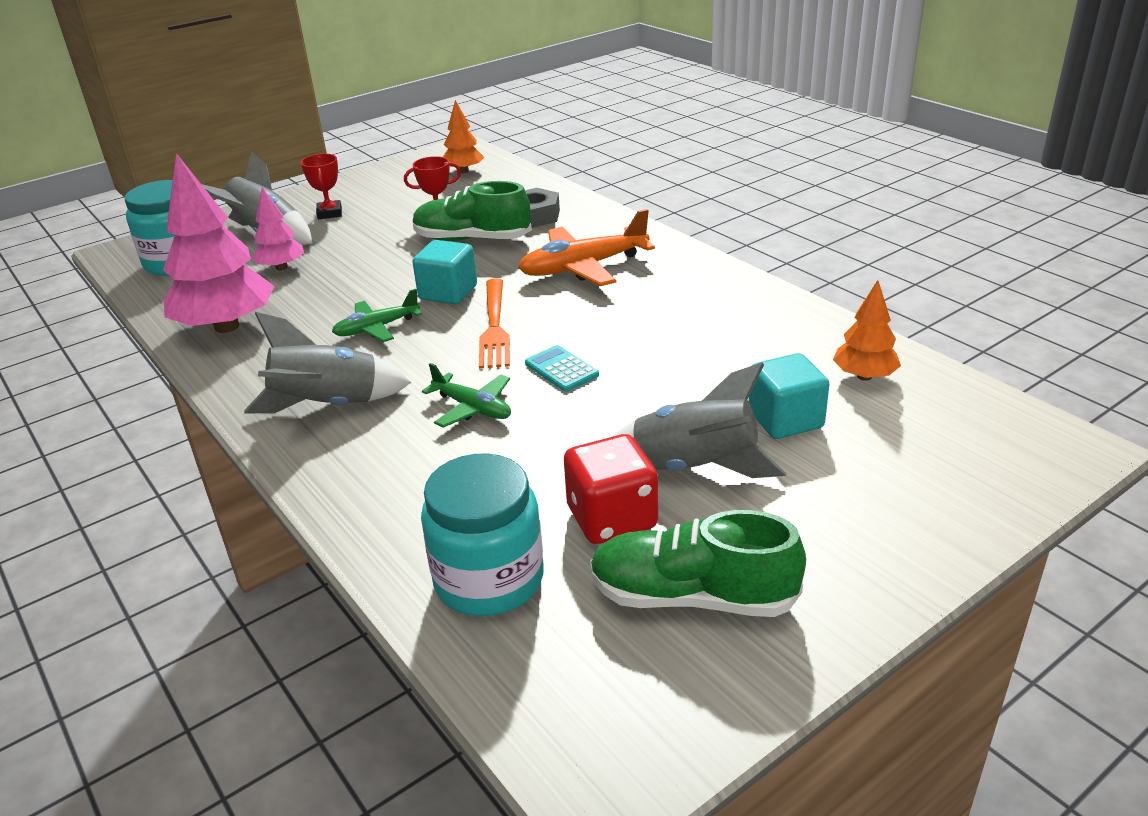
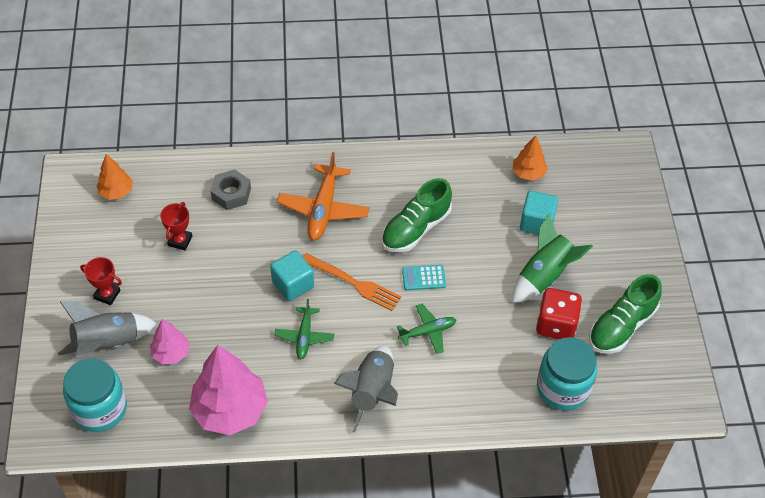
camera: 60 degrees left, 20 degrees up
(472, 239) = (232, 240): green shoe -> green shoe (415, 229)
(694, 468) = (544, 276): grey rocket -> green rocket

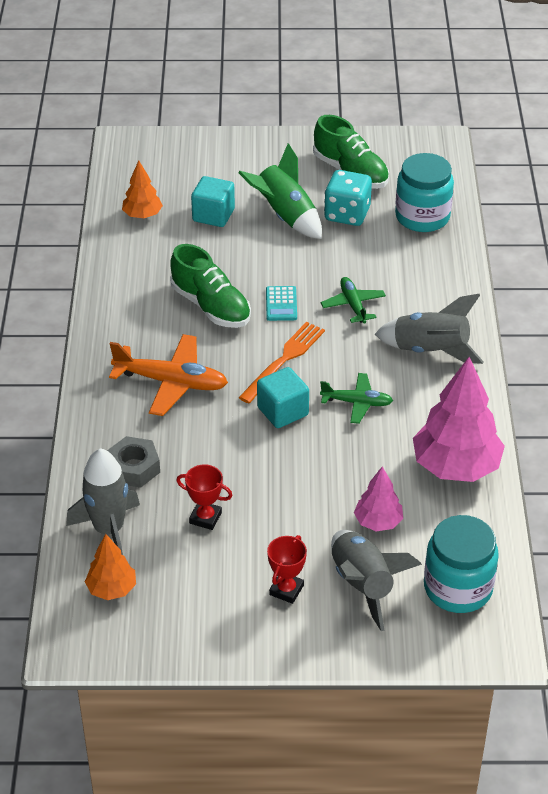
camera: 85 degrees left, 10 degrees down
(171, 185) = (108, 529): none -> grey rocket
(556, 324) = (347, 214): red dice -> turquoise dice

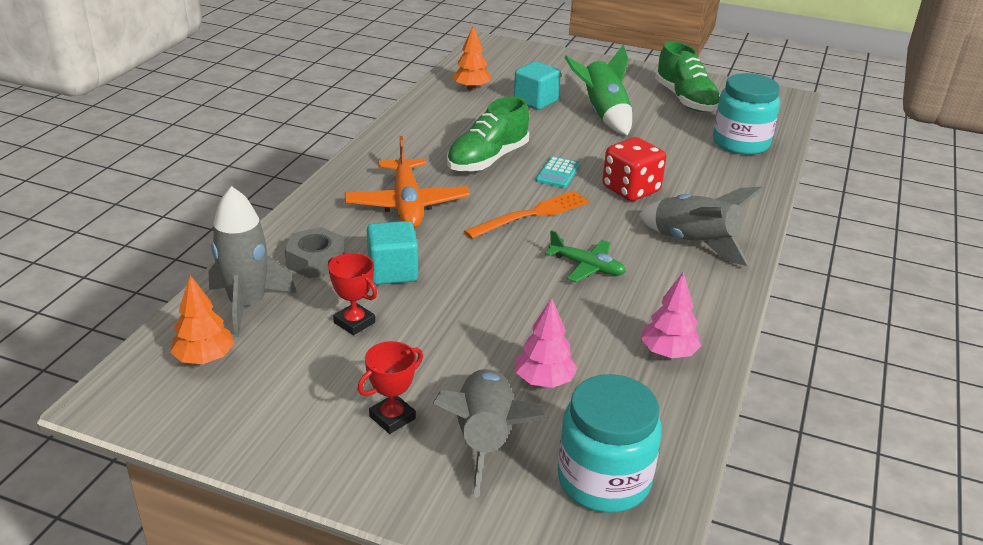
camera: 20 degrees right, 10 degrees down
(172, 382) = (407, 204): orange plane -> orange plane turned 45 degrees clockwise
(211, 306) = (487, 159): green shoe -> green shoe turned 60 degrees clockwise
(282, 411) = (502, 254): turquoise cube -> turquoise cube (393, 271)
(347, 214) = (664, 126): turquoise dice -> none
(353, 305) = (631, 190): green plane -> red dice
(455, 467) = (668, 353): pink tree -> pink tree, size x0.53

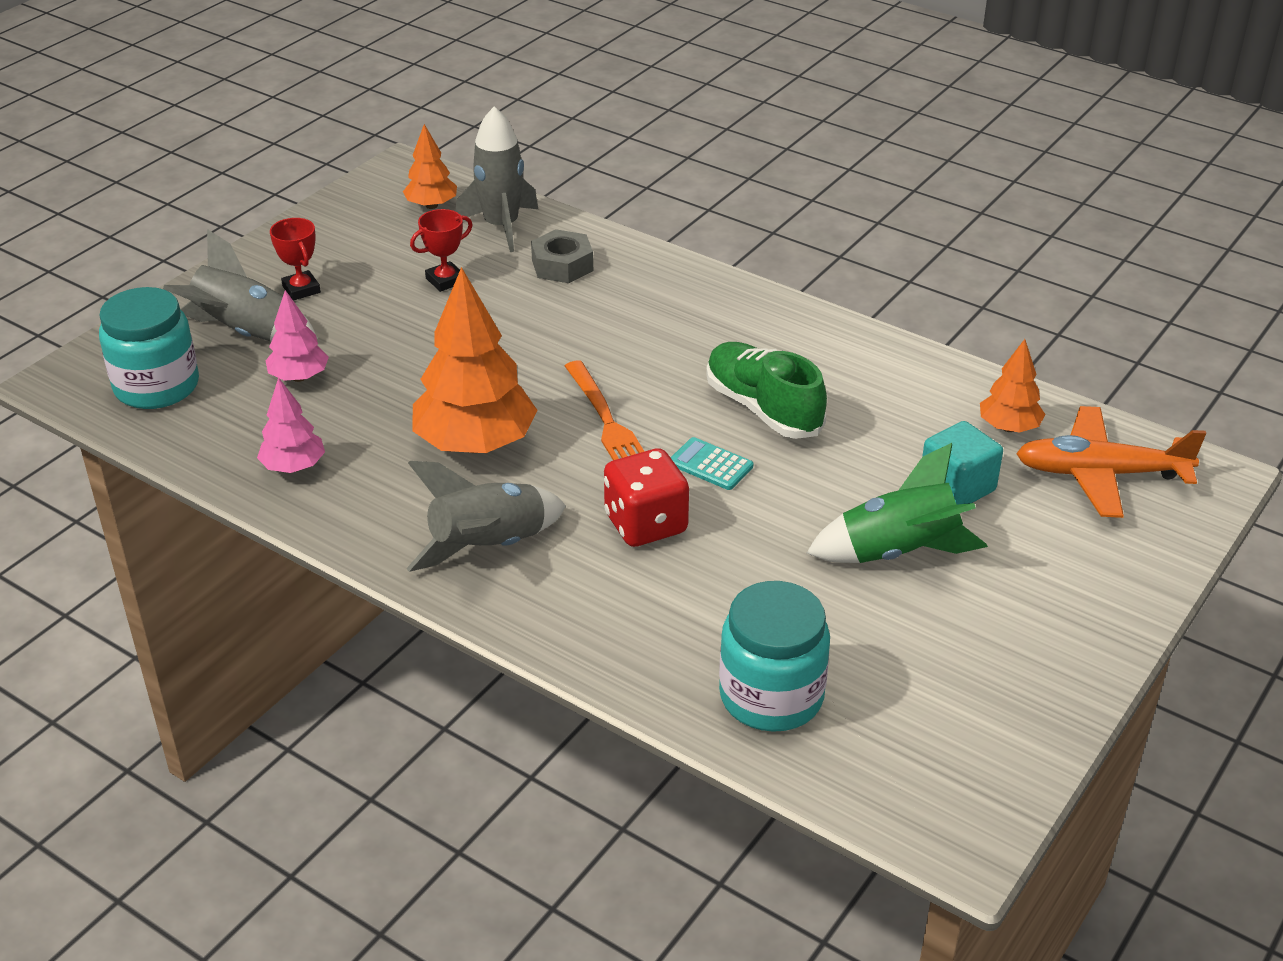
camera: 105 degrees right, 5 degrees up
(393, 271) = (523, 309): turquoise cube -> none
(407, 204) = (660, 332): orange plane -> orange plane (1100, 474)
(587, 267) = (475, 444): green plane -> orange tree
(685, 100) = (957, 675): green shoe -> none

